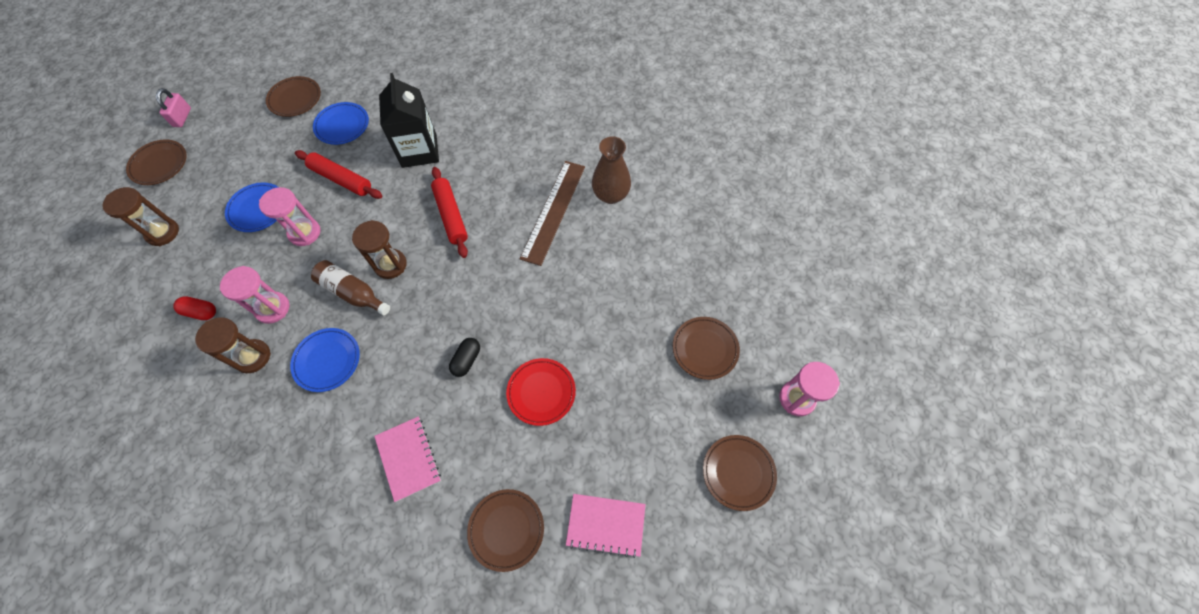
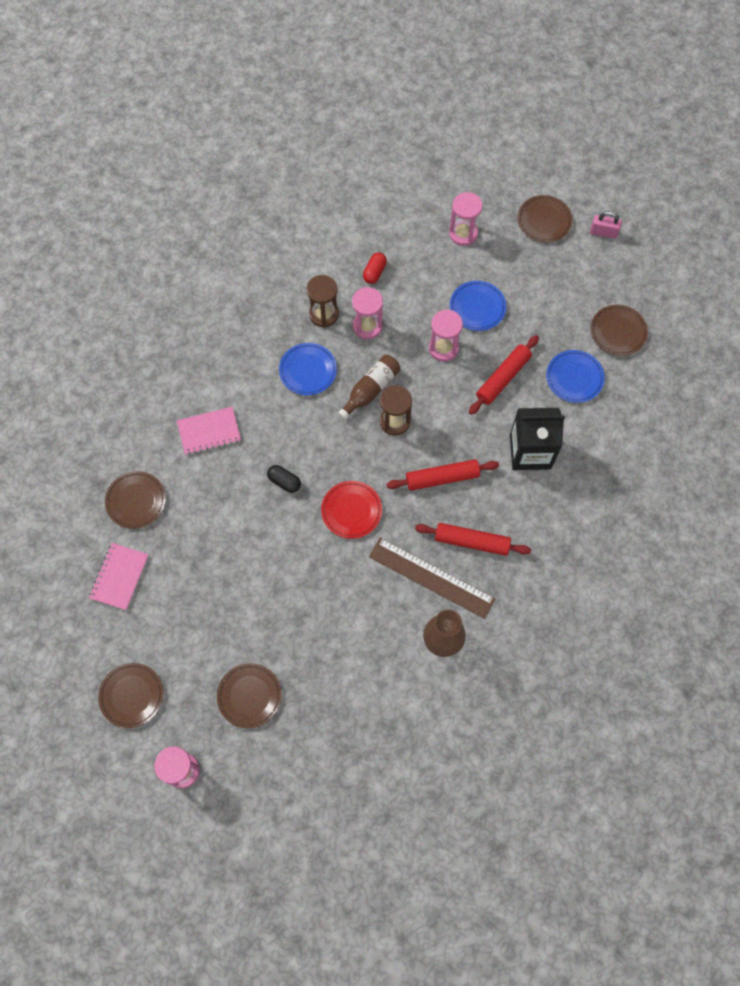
camera: 100 degrees right, 5 degrees up
(163, 233) = (463, 233): brown hourglass -> pink hourglass
(514, 184) = (471, 542): none -> red rolling pin
(541, 392) = (240, 541): red plate -> red plate (351, 511)

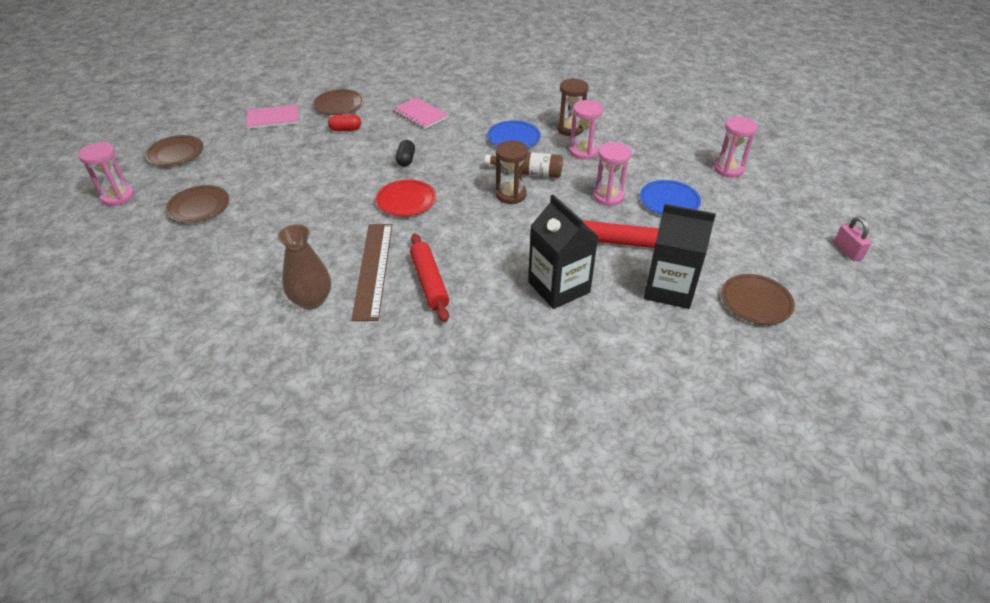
camera: 60 degrees right, 25 degrees down
(374, 272) = (635, 139): red capsule -> red capsule (345, 129)
(442, 478) = (480, 240): red rolling pin -> none
(544, 221) = (804, 209): brown plate -> none
(574, 378) = (669, 289): blue plate -> black carton

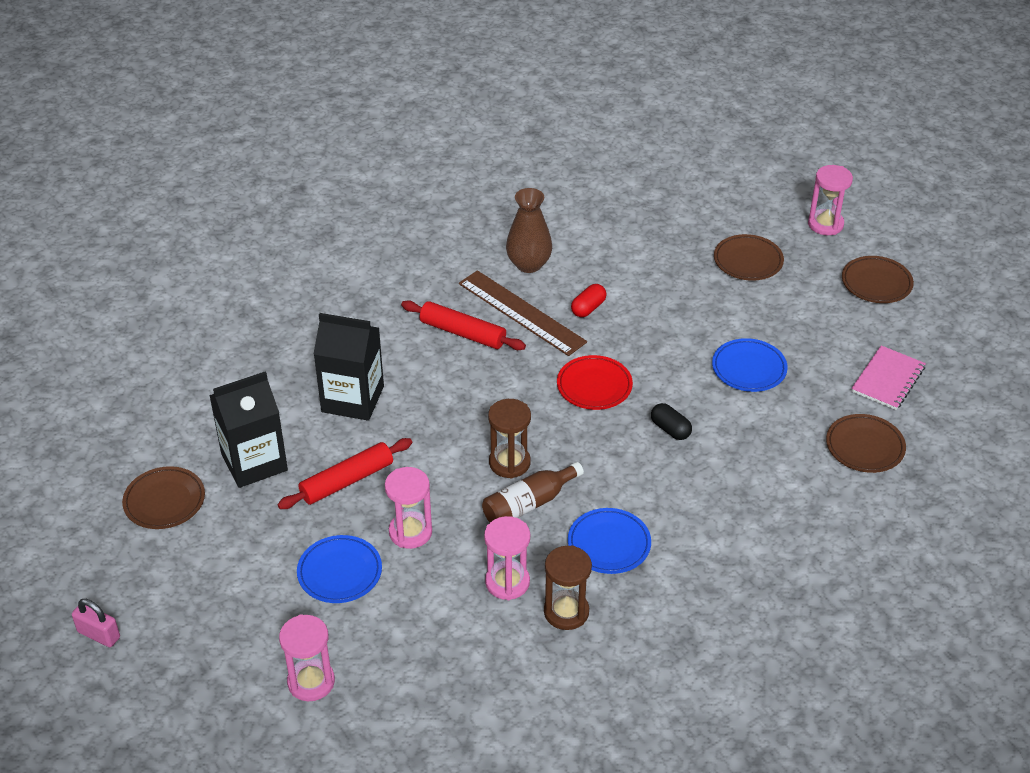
camera: 135 degrees right, 0 degrees up
(318, 159) = (749, 368): none -> blue plate
(345, 129) = (794, 421): red capsule -> red capsule (588, 308)
(420, 115) = (760, 501): pink notebook -> none

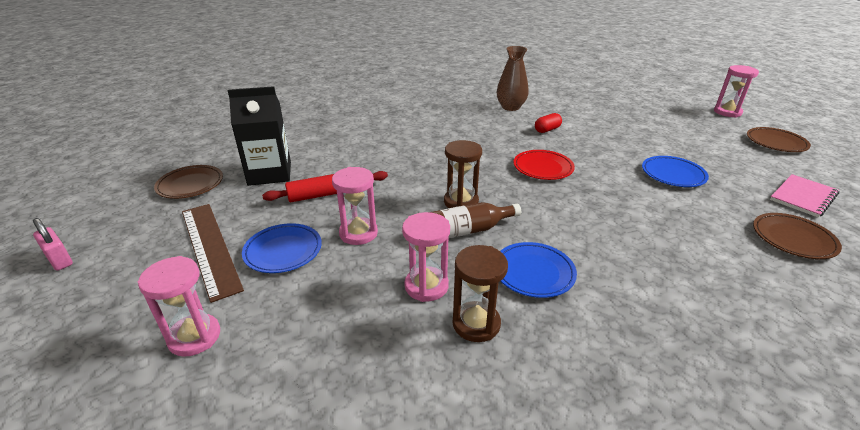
camera: 15 degrees right, 10 degrees down
(352, 399) = (360, 151): black carton -> none
(463, 333) = (454, 130): red rolling pin -> none
(521, 312) = (498, 126): brown ruler -> brown ruler (210, 247)
(670, 429) = (603, 201): black capsule -> none
(748, 261) = (669, 122): brown plate -> none

